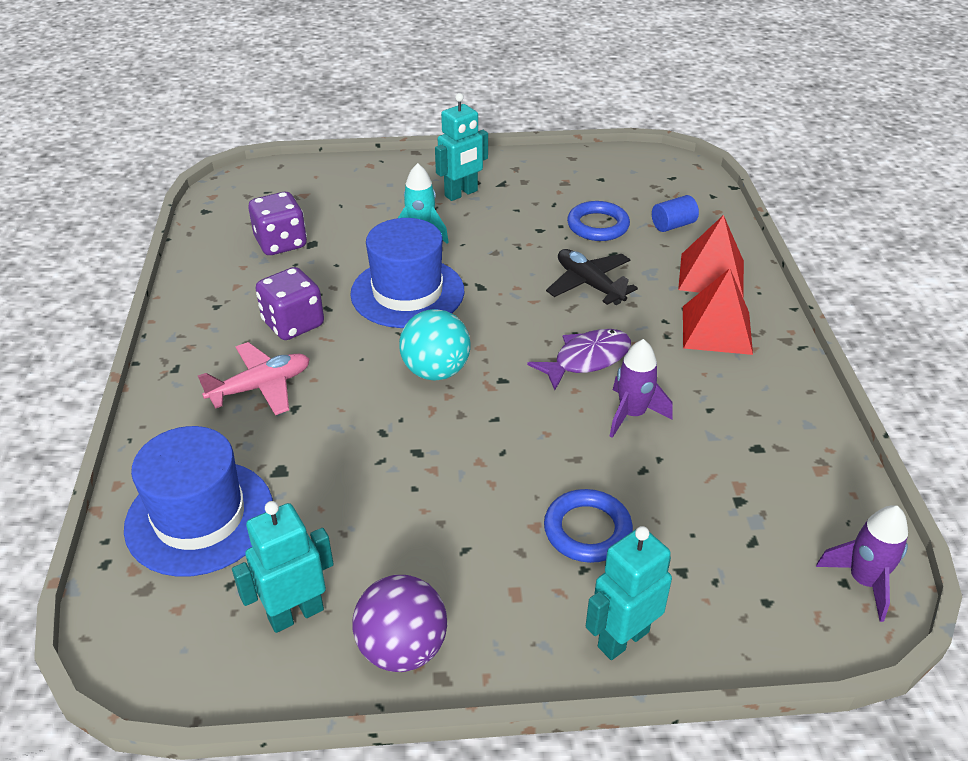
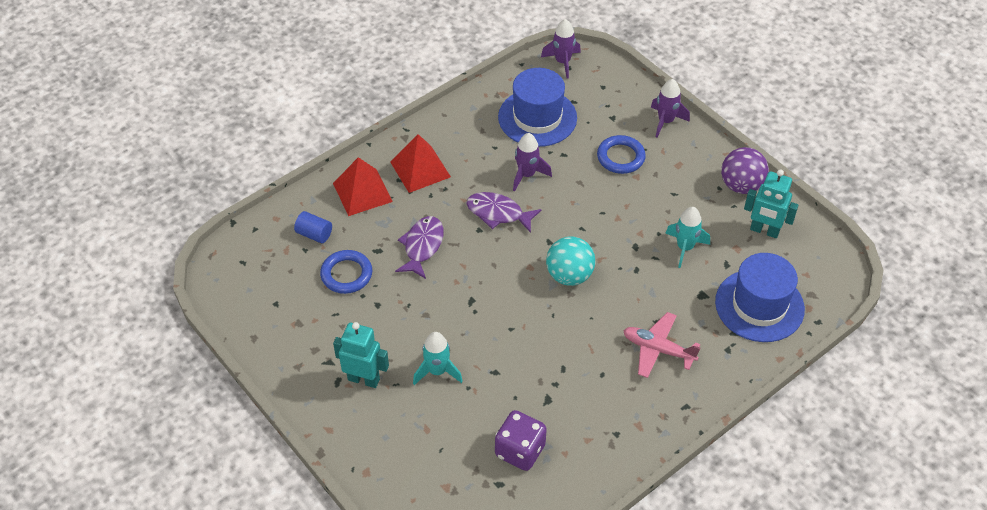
camera: 125 degrees left, 10 degrees up
(293, 324) = (594, 375): purple dice -> none
(364, 500) = (685, 248): none -> turquoise rocket
(407, 292) = (510, 335): blue hat -> blue hat (537, 117)
(589, 284) = (422, 246): black plane -> purple fish
(622, 638) = (665, 121): turquoise robot -> purple rocket

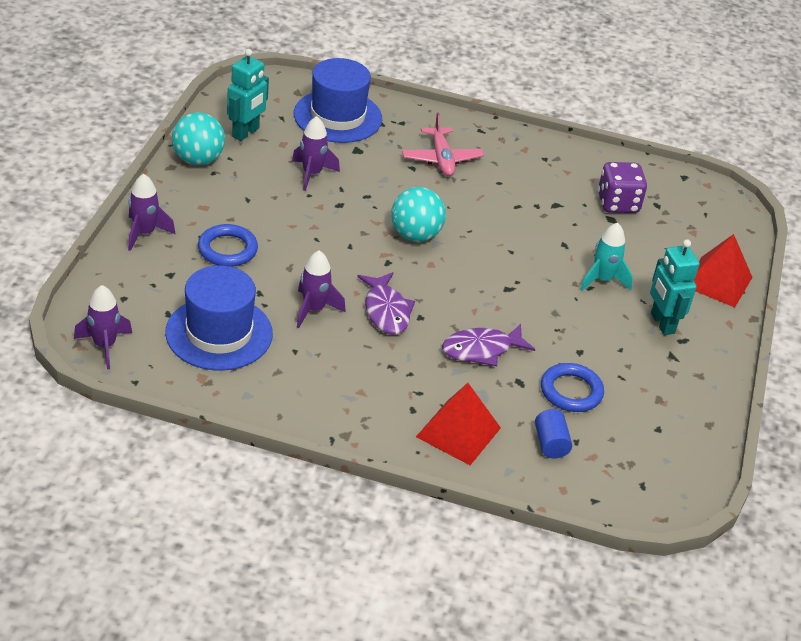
camera: 130 degrees left, 10 degrees down
(420, 169) = (382, 398): red pyramid -> red pyramid (718, 281)
(685, 248) = (312, 174): turquoise rocket -> purple rocket
(741, 185) = (198, 160): purple ball -> turquoise ball
(764, 231) = (246, 133): turquoise robot -> turquoise robot turned 45 degrees clockwise

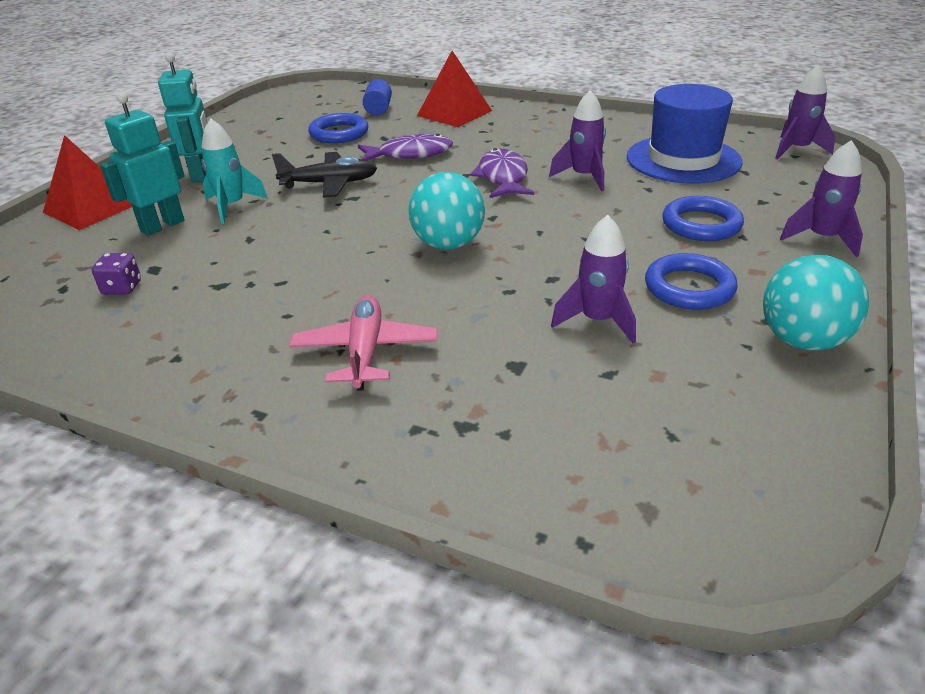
camera: 165 degrees left, 5 degrees down
(246, 133) = (735, 396): turquoise robot -> turquoise robot (162, 226)
(252, 195) = (689, 288): none -> blue ring
(338, 116) = (551, 440): blue hat -> none
(537, 306) = (330, 184): none -> black plane
(618, 204) = (122, 288): purple dice -> purple dice, size x0.54

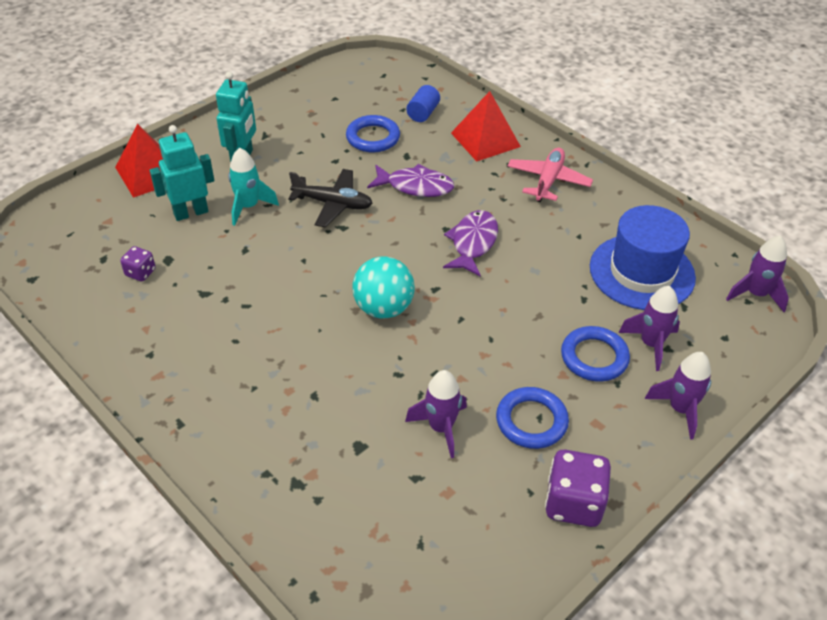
camera: 20 degrees right, 10 degrees up
(365, 352) = (269, 395): pink plane -> pink plane (548, 181)
(584, 177) = (540, 265): purple rocket -> purple rocket (651, 344)
(802, 340) = (573, 503): turquoise ball -> purple dice

